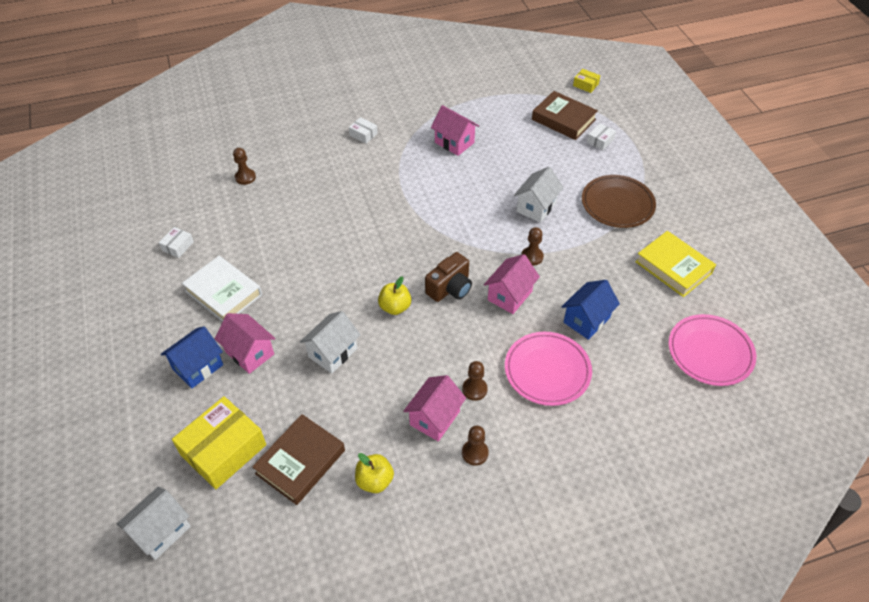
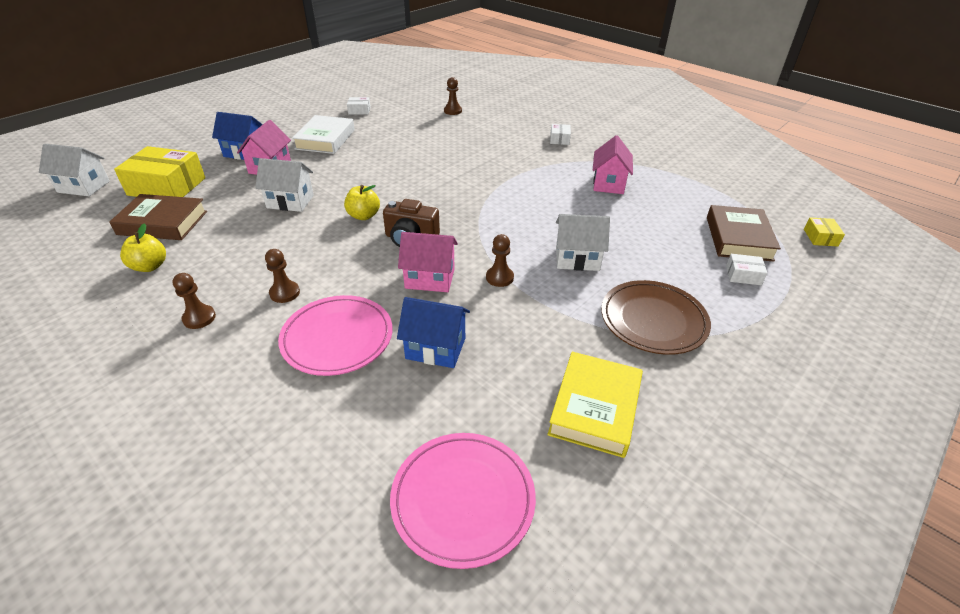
camera: 60 degrees right, 10 degrees down
(434, 418) = (236, 278): pink house -> none

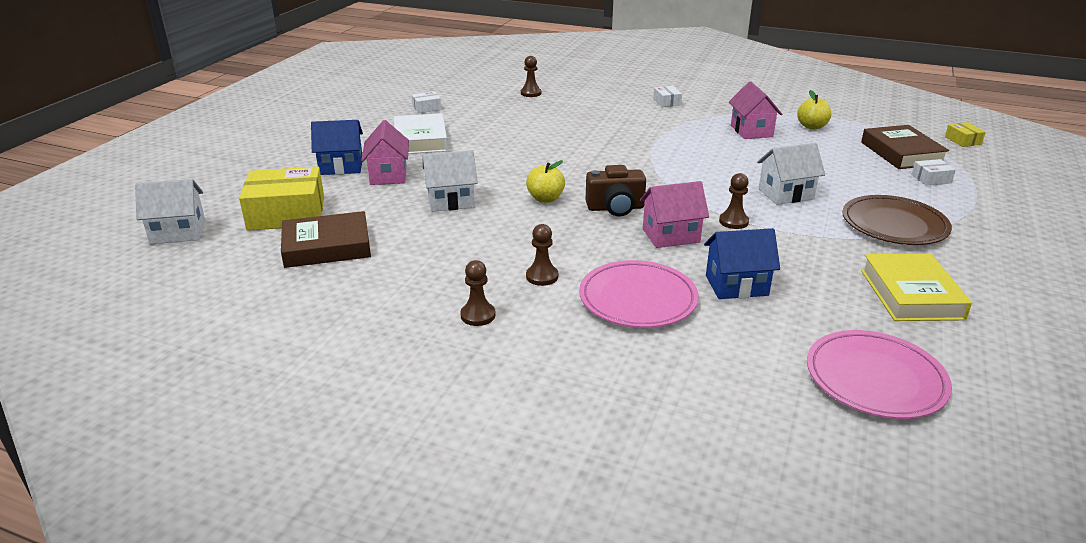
camera: 20 degrees left, 10 degrees down
(150, 266) = (364, 286): yellow apple -> yellow apple (811, 126)

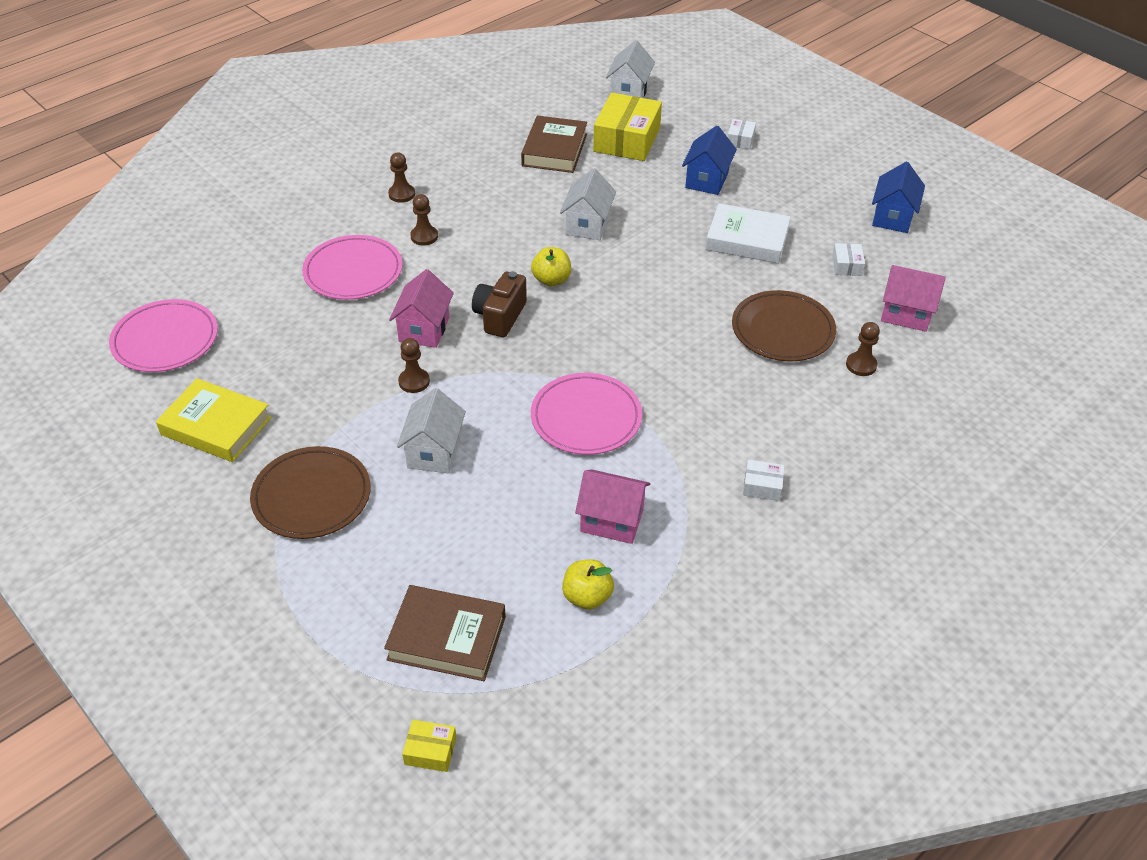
camera: 115 degrees right, 15 degrees up
(388, 175) = (669, 202): pink house -> pink house (906, 314)
(519, 115) = (782, 330): none -> brown plate
(680, 154) = (586, 418): none -> pink plate
(736, 285) = (321, 331): blue house -> blue house (892, 217)
(931, 179) = (366, 611): white box -> white box (740, 140)

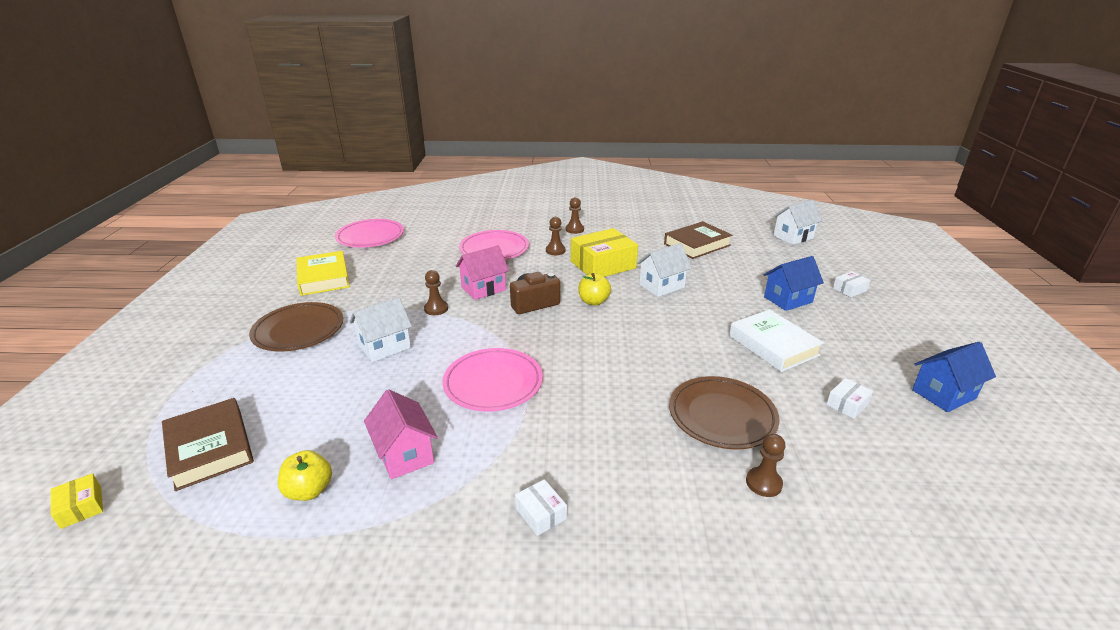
camera: 45 degrees right, 15 degrees down
(626, 140) = (755, 257): yellow box -> yellow box (603, 265)
(906, 314) = (867, 471): pink house -> none

